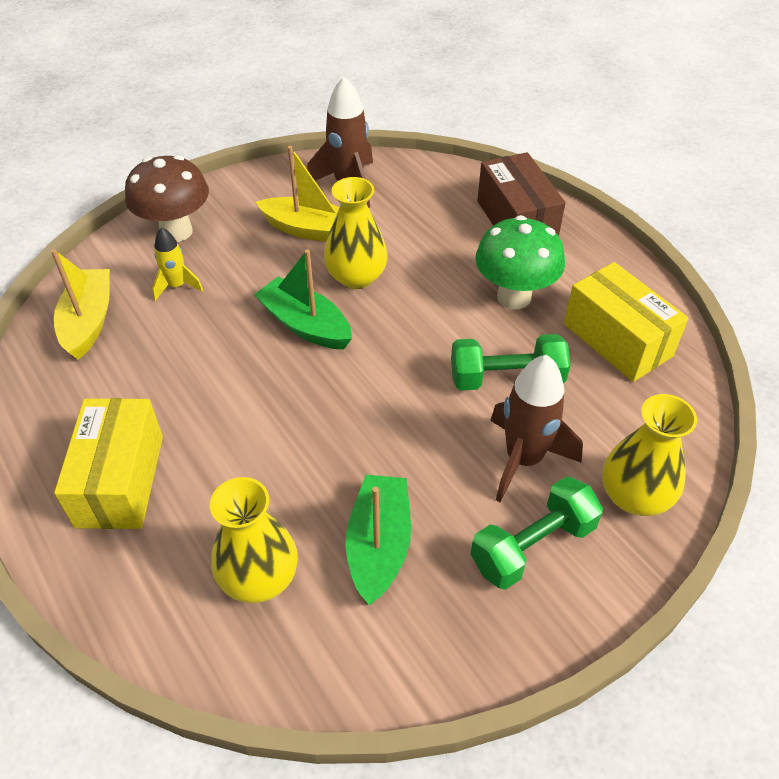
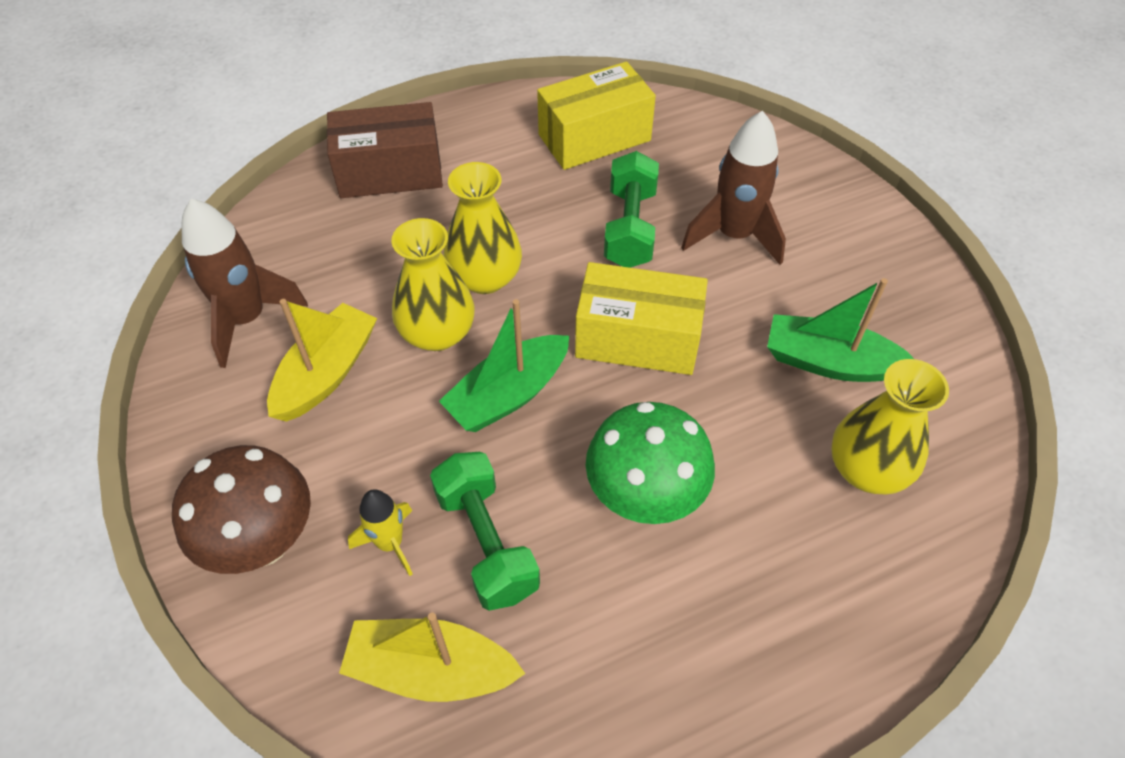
camera: 80 degrees left, 5 degrees up
(120, 480) = (732, 614): yellow box -> yellow box (638, 339)
(514, 297) = (513, 199): green mushroom -> green mushroom (644, 499)
(533, 546) = (831, 249): green dumbbell -> green dumbbell (486, 542)
(634, 496) = (780, 172): yellow vase -> yellow vase (485, 278)

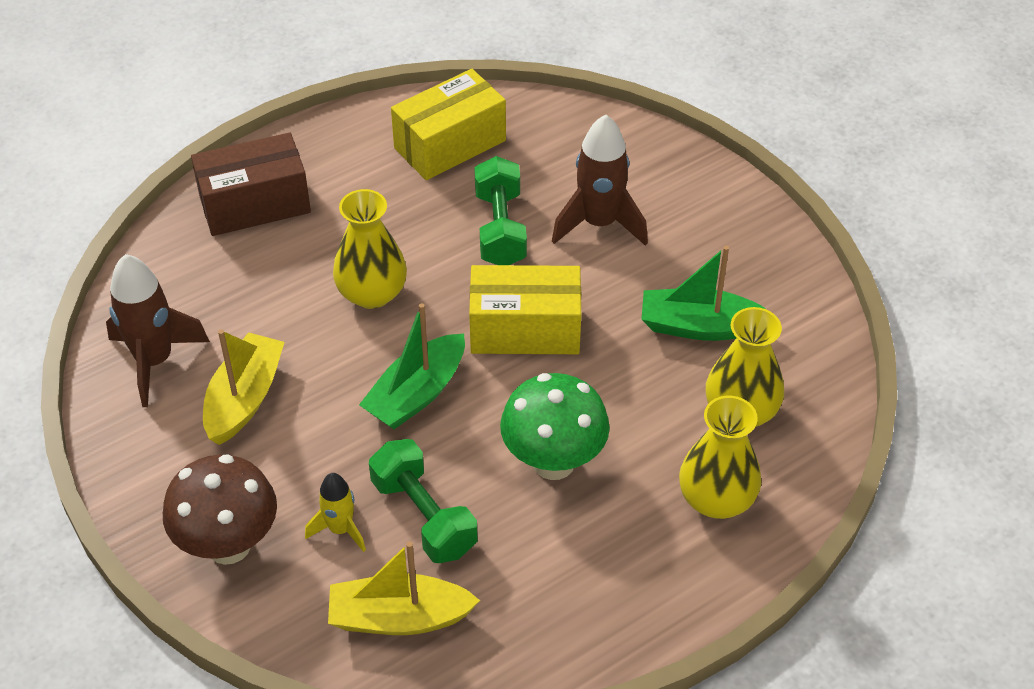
camera: 10 degrees left, 5 degrees down
(437, 333) = (339, 349): yellow vase -> yellow vase (716, 499)

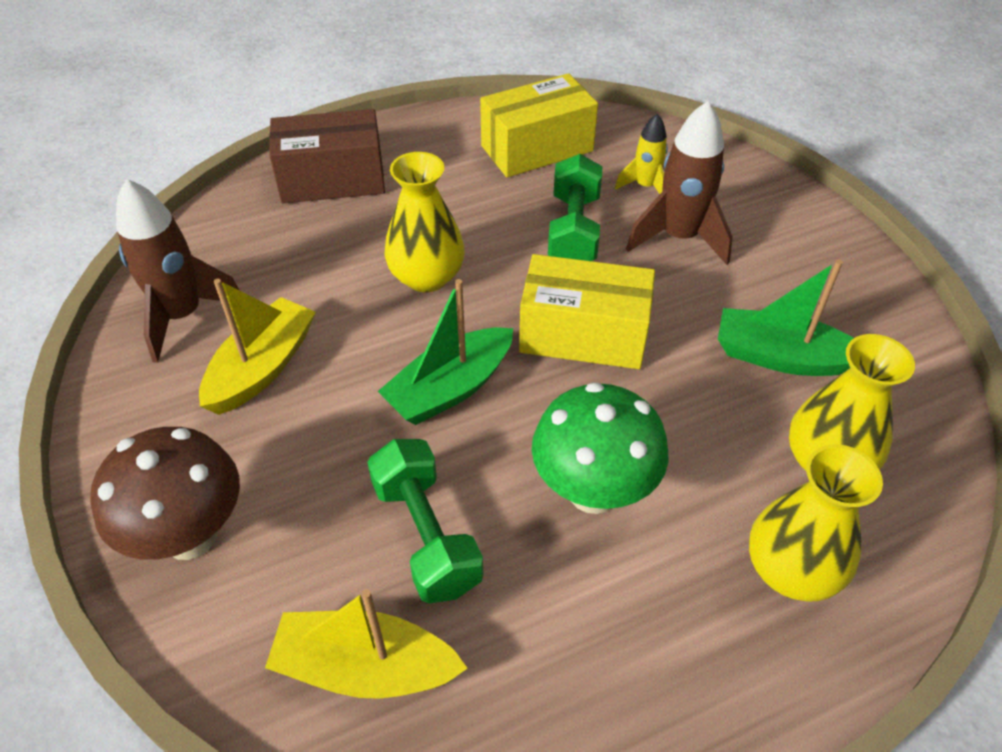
camera: 10 degrees right, 0 degrees up
(340, 529) = (324, 536): yellow rocket -> yellow rocket (645, 187)

